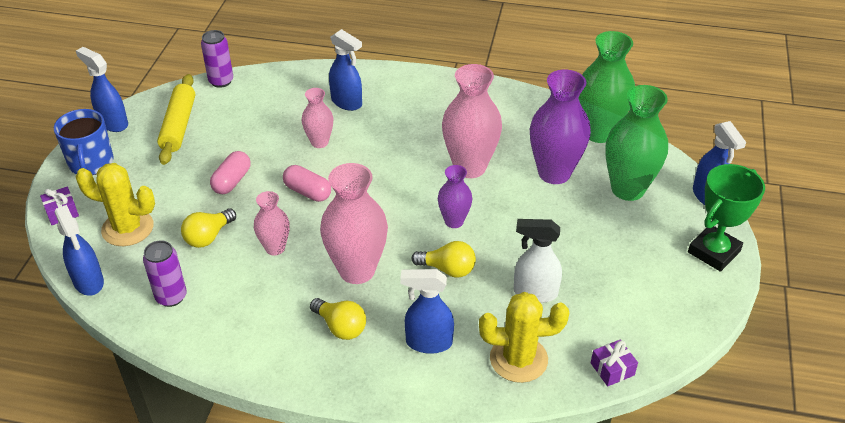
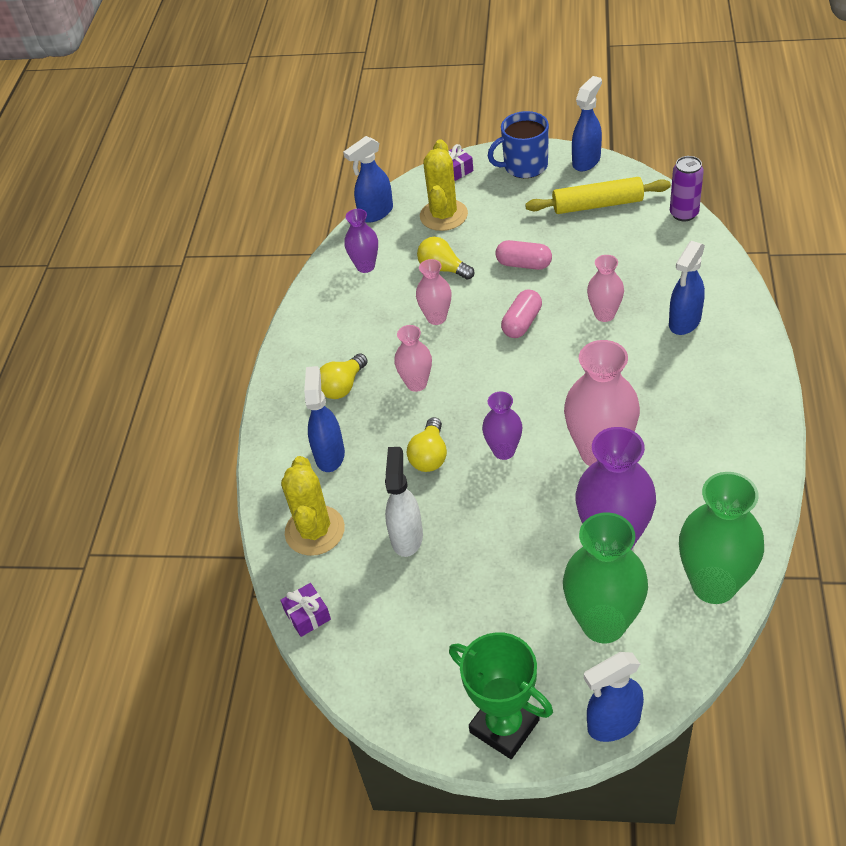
camera: 90 degrees right, 5 degrees up
(171, 297) = (365, 266): purple can -> purple vase
(357, 270) = (416, 384): pink vase -> pink vase, size x0.55

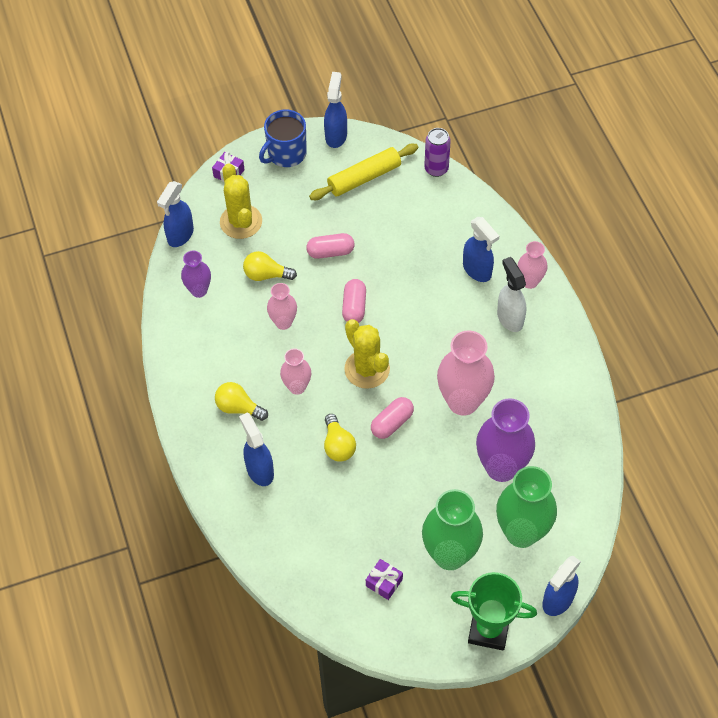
camera: 30 degrees left, 10 degrees up
(307, 615) = (311, 603): purple gift -> purple gift (384, 582)
(315, 531) = (281, 536): yellow cactus -> yellow cactus (367, 369)
(343, 386) = (238, 408): yellow light bulb -> yellow light bulb turned 105 degrees clockwise
(407, 536) = (353, 516): white spray bottle -> white spray bottle (510, 318)
(504, 451) = (392, 423): purple vase -> pink capsule
(604, 314) = (415, 281): pink vase -> pink vase (529, 281)
(684, 322) = (477, 270): blue spray bottle -> blue spray bottle turned 45 degrees counterclockwise
(713, 585) = (582, 478): green vase -> green vase (450, 555)

